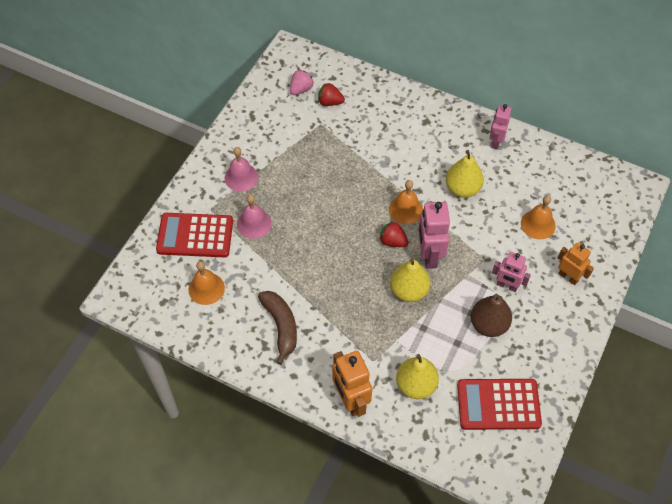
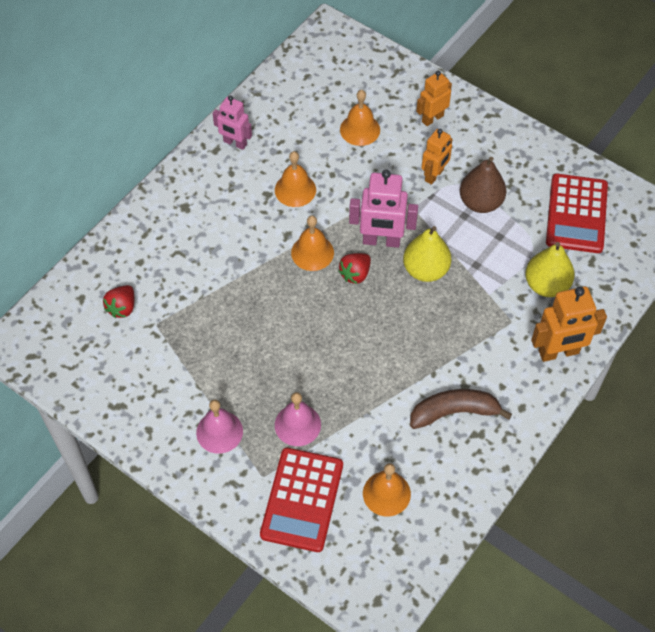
camera: 80 degrees left, 0 degrees up
(301, 89) = (89, 339): pink strawberry -> none
(462, 188) = (295, 190): yellow pear -> orange bell
(507, 286) = (434, 175): pink robot -> orange robot

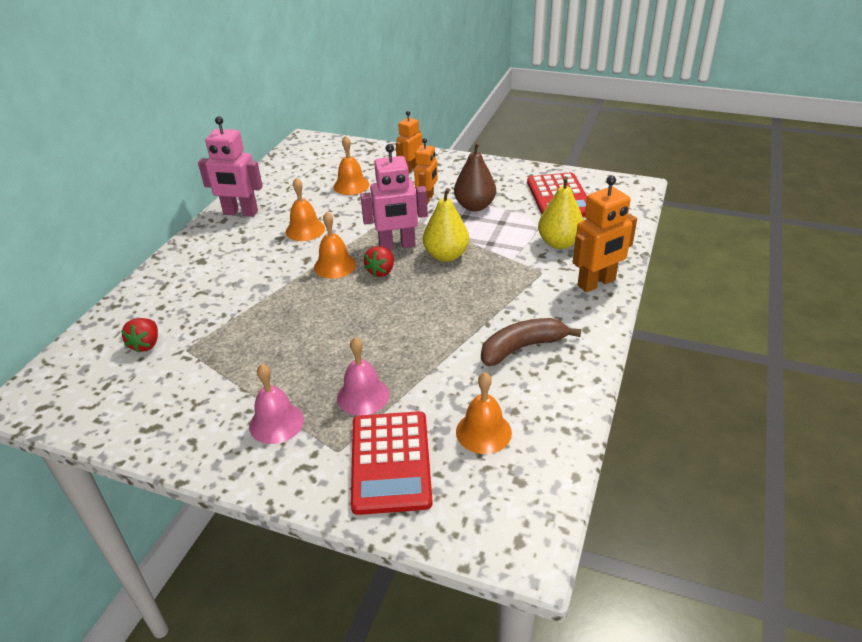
camera: 15 degrees left, 20 degrees down
(235, 143) = (240, 213): pink robot -> pink robot, size x1.54

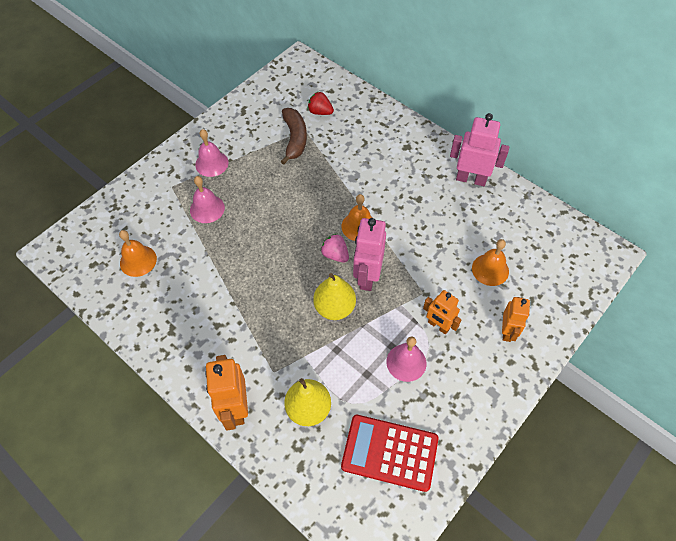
camera: 110 degrees right, 20 degrees up
(240, 213) = (471, 179): pink robot -> pink robot turned 75 degrees clockwise
(305, 230) = (422, 218): orange bell -> none
(381, 271) = (335, 255): red strawberry -> pink strawberry
(391, 462) = (148, 208): red calculator -> none
(411, 169) = (507, 331): orange robot -> orange robot turned 45 degrees clockwise
(474, 206) = (406, 362): brown pear -> pink bell
(522, 348) = (194, 314): brown banana -> brown banana (295, 139)

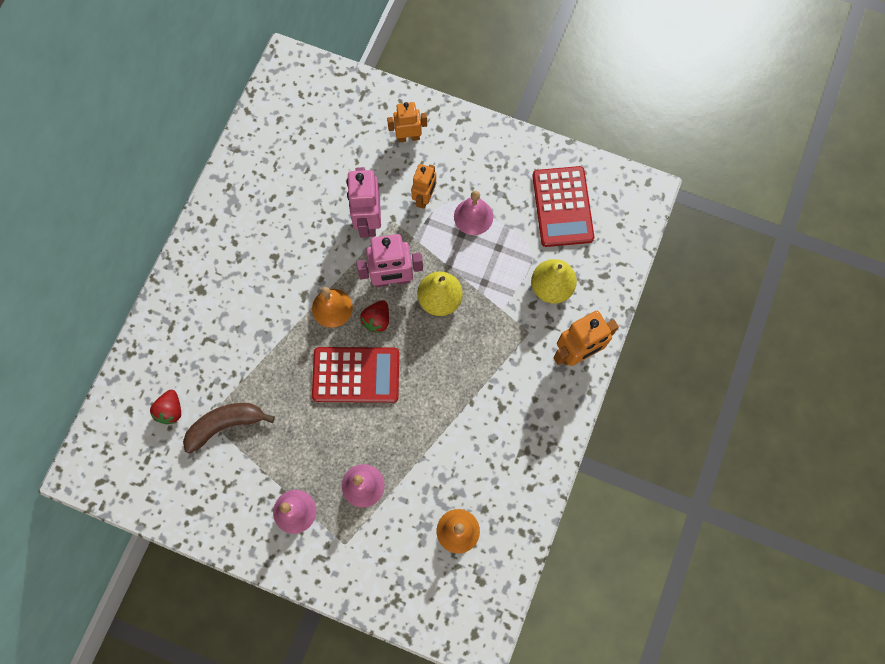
camera: 110 degrees left, 15 degrees up
(295, 227) = (356, 375): none -> red calculator
(335, 255) = (377, 320): pink strawberry -> red strawberry
(471, 179) = (229, 209): pink robot -> pink robot (368, 221)
(490, 269) = (343, 166): orange bell -> none

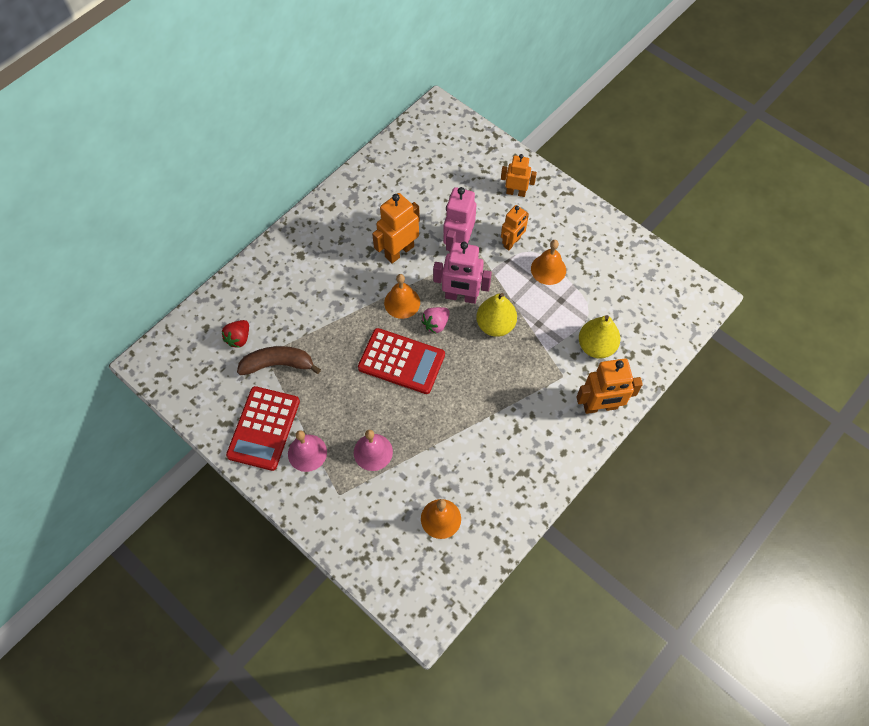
camera: 20 degrees right, 10 degrees down
(307, 249) = (399, 251): none -> orange robot
(377, 320) = (436, 324): red strawberry -> pink strawberry
(473, 216) = (548, 269): pink bell -> orange bell
(562, 207) = (629, 285): red calculator -> red calculator (264, 428)

